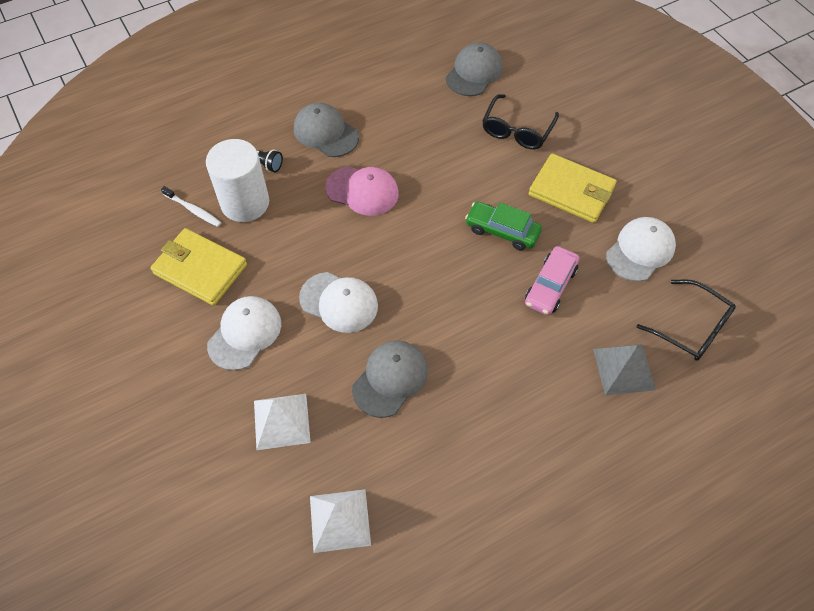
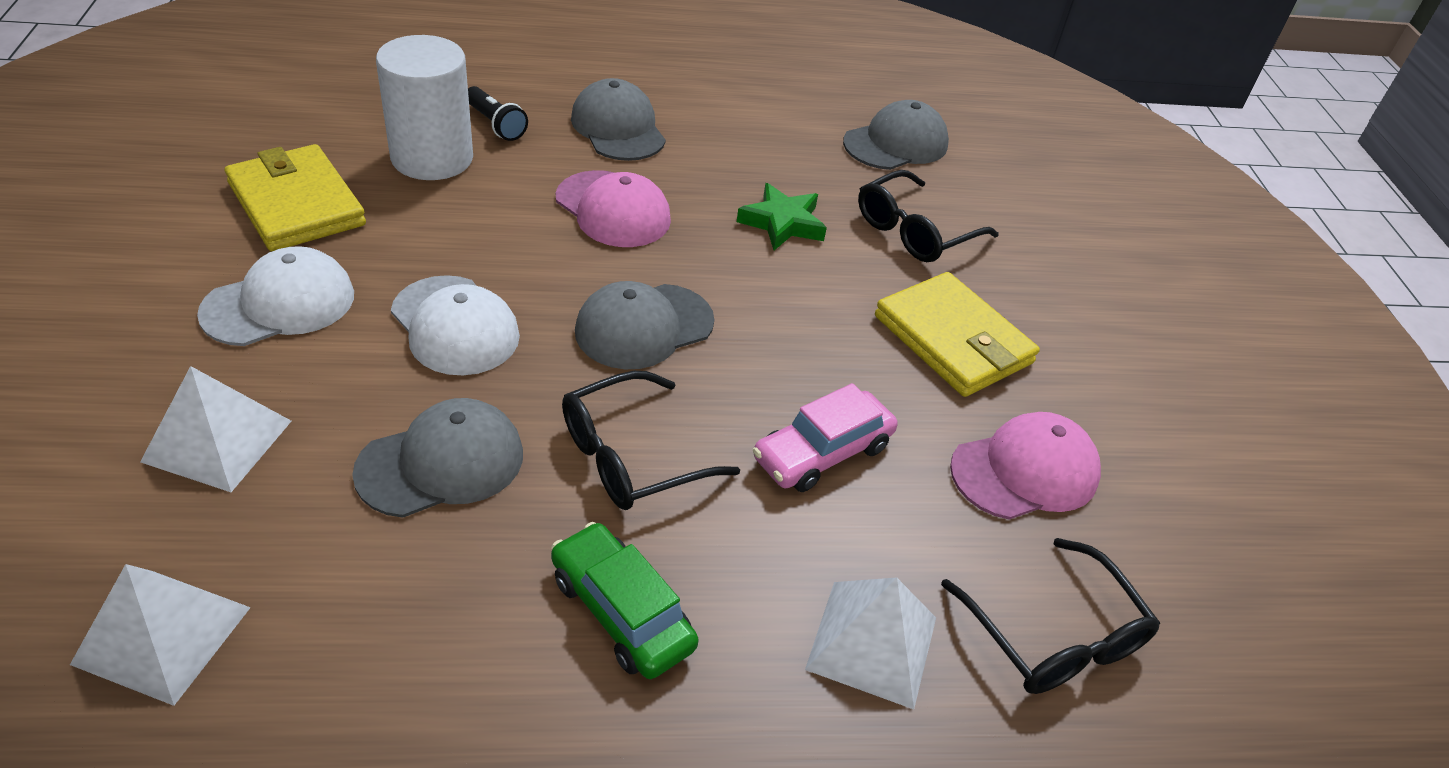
camera: 20 degrees right, 15 degrees down
(193, 210) = (355, 138): white toothbrush -> none
(427, 257) = (644, 327): none -> grey cap
(450, 157) = (782, 223): none -> green star
(470, 331) = (632, 456): none -> black glasses
(502, 231) = (795, 344): green car -> green car (621, 611)
(623, 369) = (872, 642): grey pyramid -> white pyramid
(640, 250) = (1025, 471): white cap -> pink cap

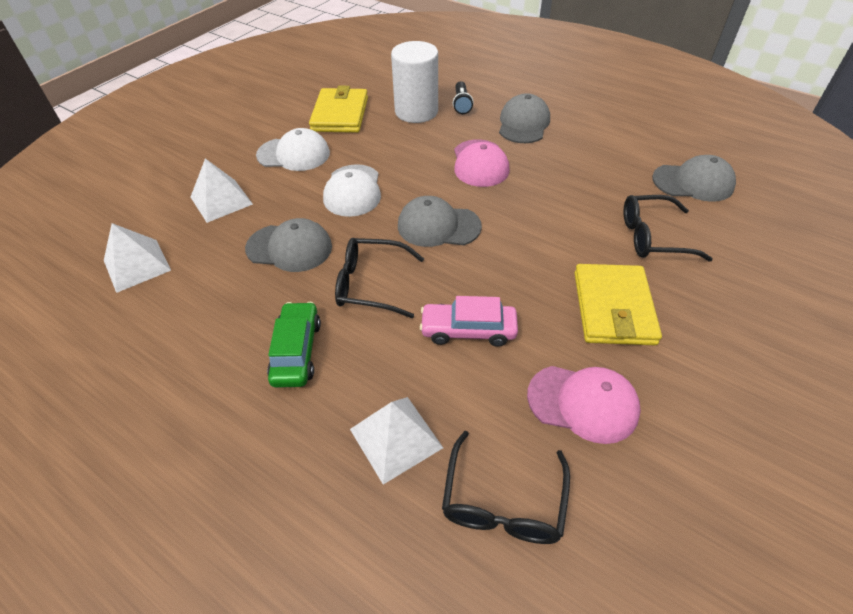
camera: 45 degrees right, 5 degrees up
(782, 223) = (569, 202): green star -> none

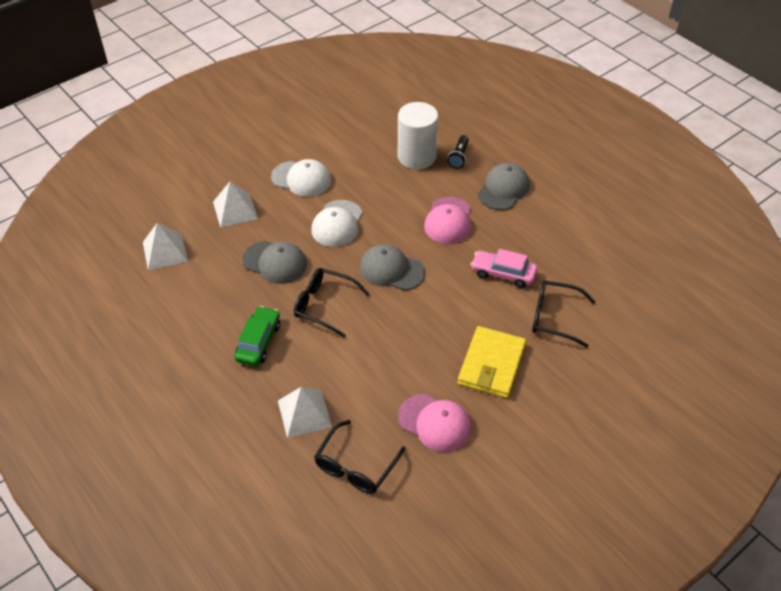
camera: 15 degrees right, 0 degrees up
(340, 114) = (351, 146): yellow wallet -> none
(468, 330) = (380, 355): pink car -> pink car (503, 274)
(693, 182) = (617, 278): grey cap -> none

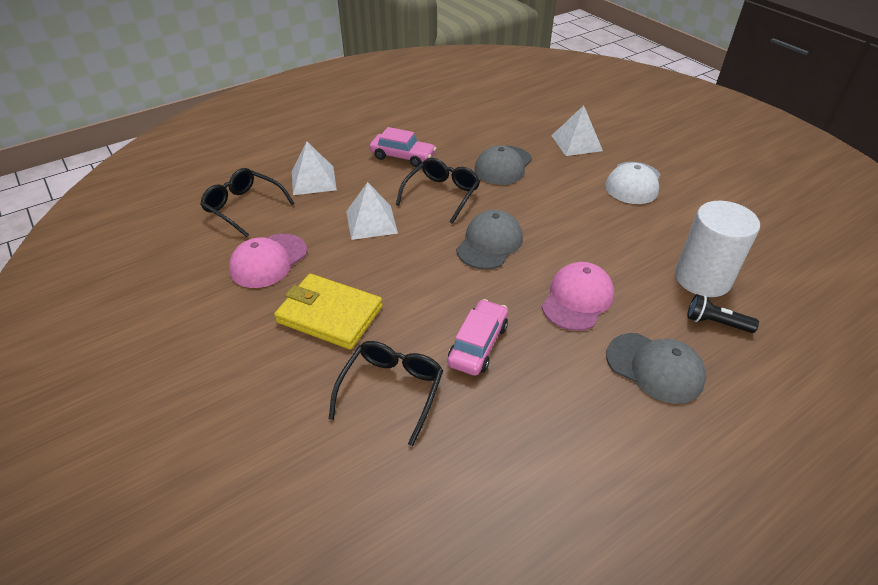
camera: 95 degrees right, 5 degrees down
(165, 251) = (518, 109): white pyramid -> white pyramid (371, 222)
(258, 342) = (402, 156): green car -> pink car
(337, 224) = (563, 206): white cap -> none
(448, 221) = (577, 299): pink cap -> pink cap turned 105 degrees clockwise

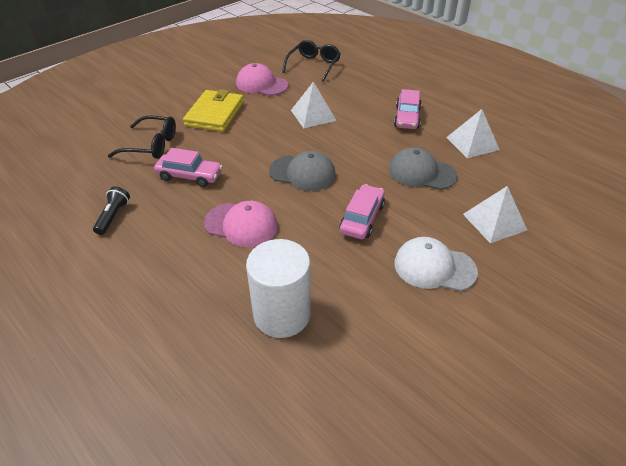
camera: 80 degrees right, 0 degrees up
(313, 180) = (355, 84): white pyramid -> white pyramid (472, 143)
(442, 194) = (360, 143): black glasses -> none
(569, 212) = (362, 218): none -> pink car
(655, 367) = (165, 270): grey cap -> none
(716, 323) = (219, 318): black flashlight -> black flashlight (113, 216)

